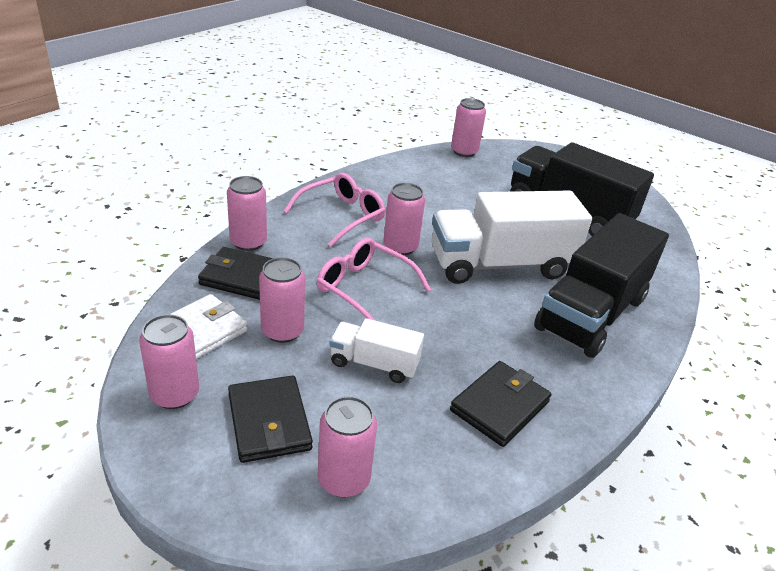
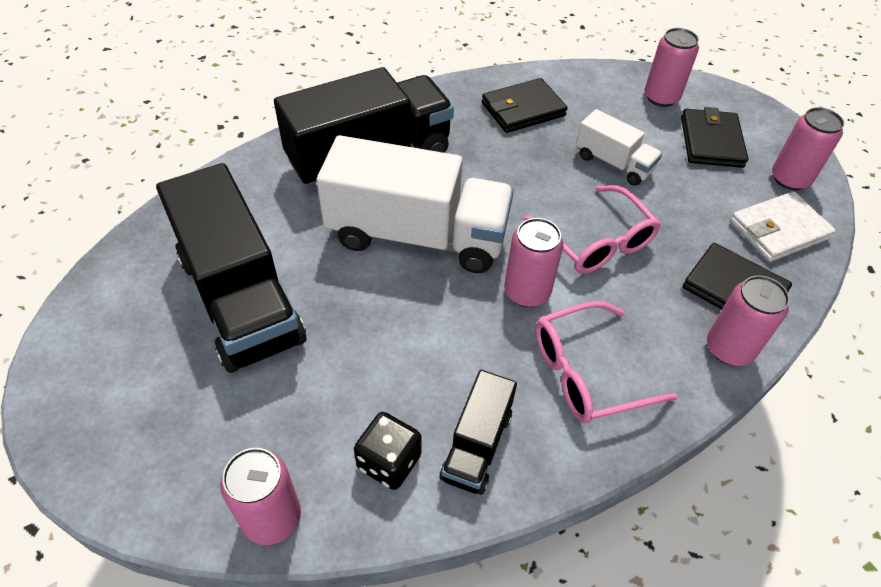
camera: 155 degrees left, 15 degrees up
(282, 331) = (694, 213): pink can -> none
(389, 182) = (477, 445): none -> black truck
(428, 171) = (389, 462): none -> black dice

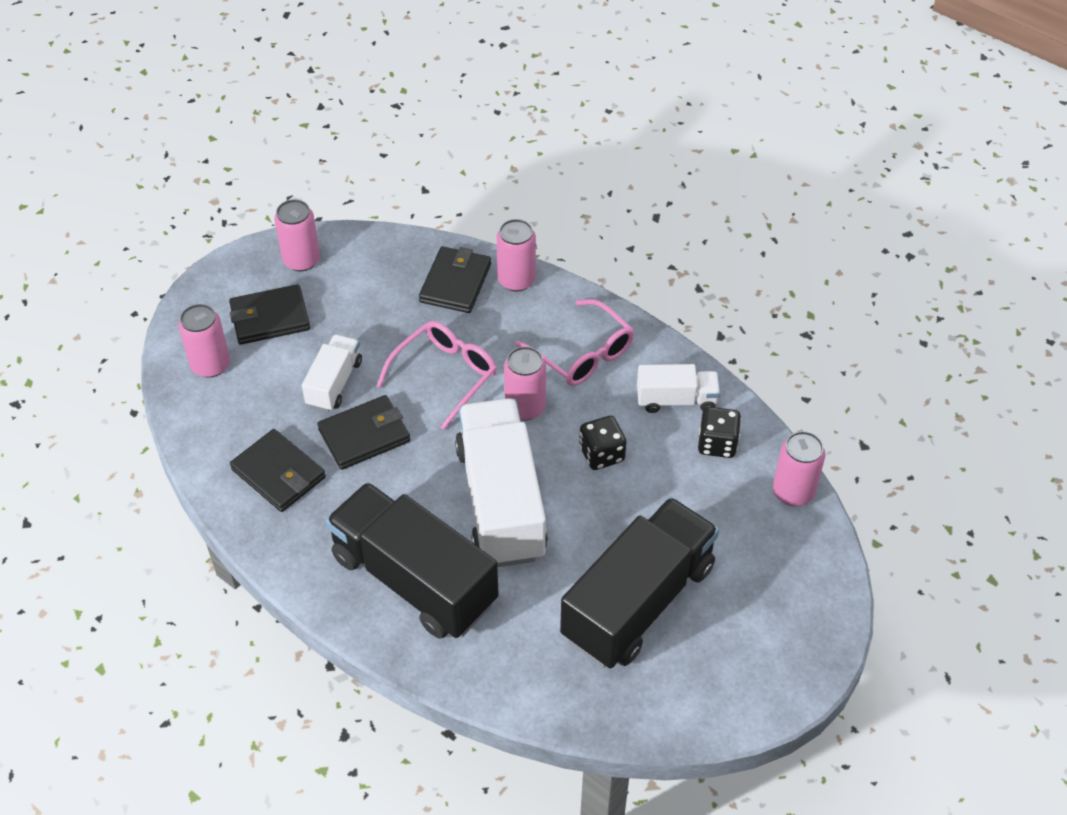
camera: 110 degrees left, 0 degrees up
(432, 336) = (601, 454): none -> black dice
(477, 445) = (676, 400): black truck -> white truck
(542, 167) = (364, 435): none -> black wallet
(779, 230) = (373, 262): white wallet -> none

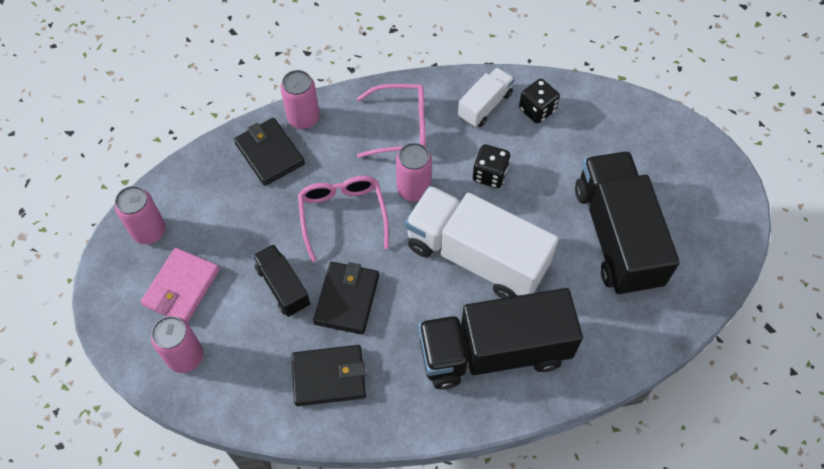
camera: 50 degrees left, 10 degrees up
(270, 318) = (181, 287): black wallet -> pink wallet
(334, 383) = (283, 287): white truck -> black truck
(793, 492) = (605, 100): pink can -> none

